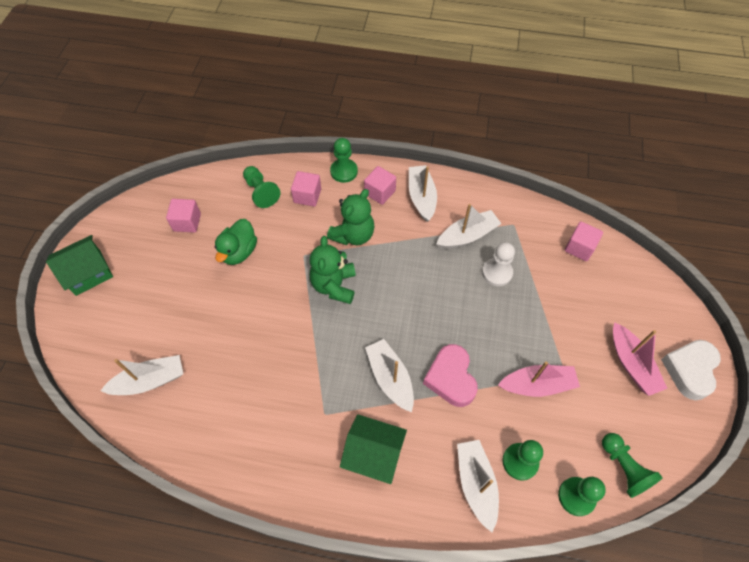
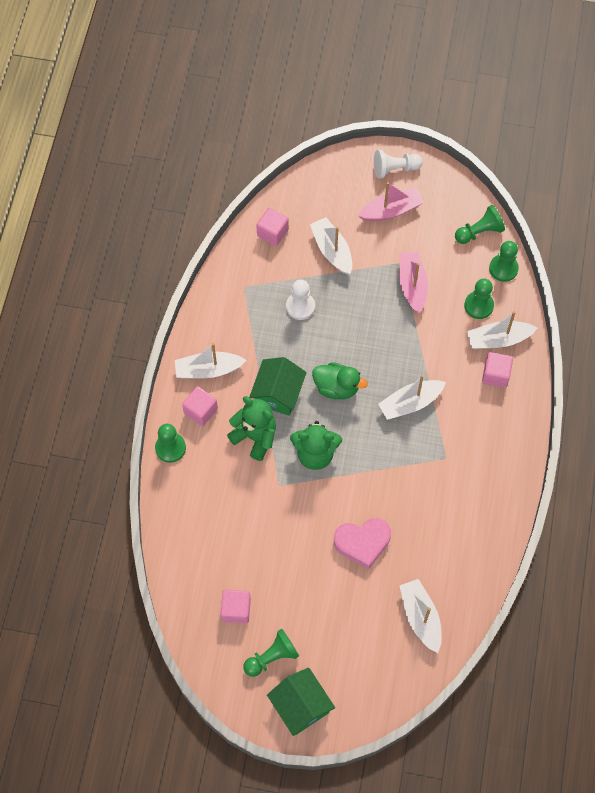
camera: 90 degrees left, 5 degrees up
(239, 252) = (275, 550): green duck -> green duck (337, 387)
(261, 192) = (196, 534): green pawn -> green pawn (272, 657)
(307, 196) = (203, 485): pink cube -> pink cube (495, 375)
(373, 454) = (478, 417): green house -> green house (278, 393)
(451, 378) = (408, 353): pink heart -> pink heart (362, 543)
(467, 236) = (257, 329): white boat -> white boat (332, 250)
(689, 370) = (395, 169): white heart -> white pawn

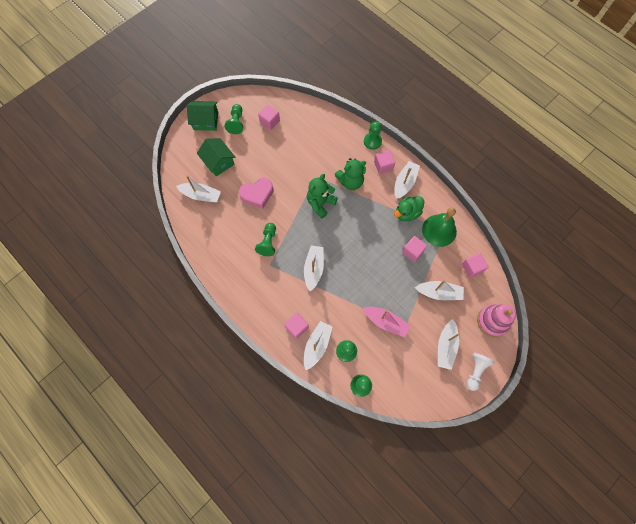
camera: 125 degrees right, 5 degrees up
(248, 293) = (439, 230): none -> green bell
(278, 393) = (367, 207): green house -> green house (218, 162)
(300, 306) = (412, 251): white pawn -> pink cube
(324, 180) = (492, 321): none -> pink stacking toy
(337, 387) = (350, 238): green duck -> green duck (407, 213)
(362, 543) = (257, 194): pink heart -> pink heart turned 135 degrees counterclockwise
(391, 210) = (446, 346): pink boat -> white boat
(479, 232) = (396, 390): green pawn -> green pawn (268, 242)

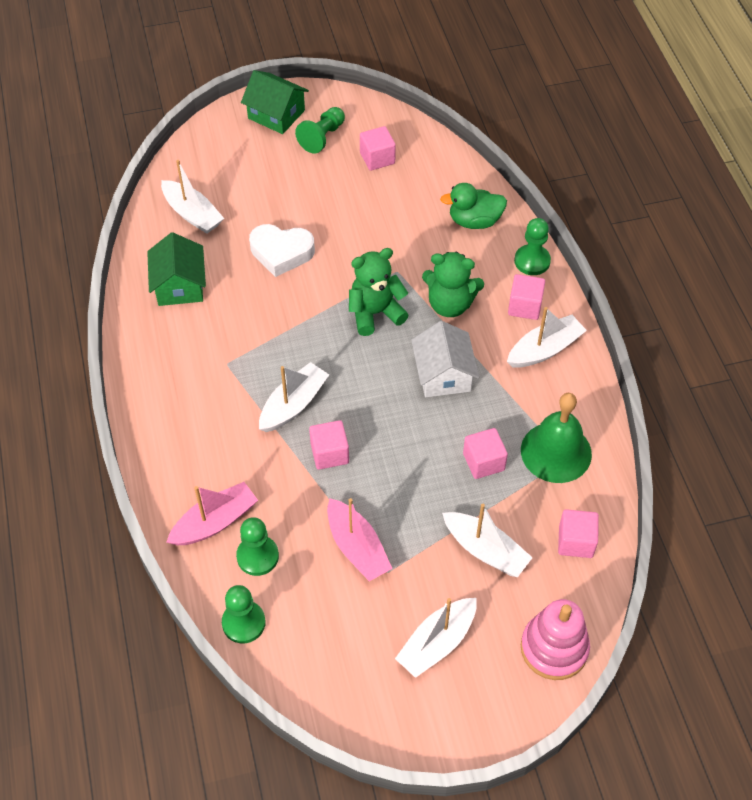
camera: 30 degrees right, 15 degrees down
(218, 162) = (254, 180): green house -> green house (179, 285)
(257, 194) = (281, 253): pink heart -> white heart
(268, 242) = (247, 330): green pawn -> none
(296, 327) = (202, 477): pink cube -> pink cube (329, 453)
(317, 345) = (215, 522): white boat -> pink boat
(369, 218) = (443, 374): none -> white house
(407, 213) = (516, 397): green duck -> green duck (474, 221)
(475, 371) = (464, 713): white pawn -> none

